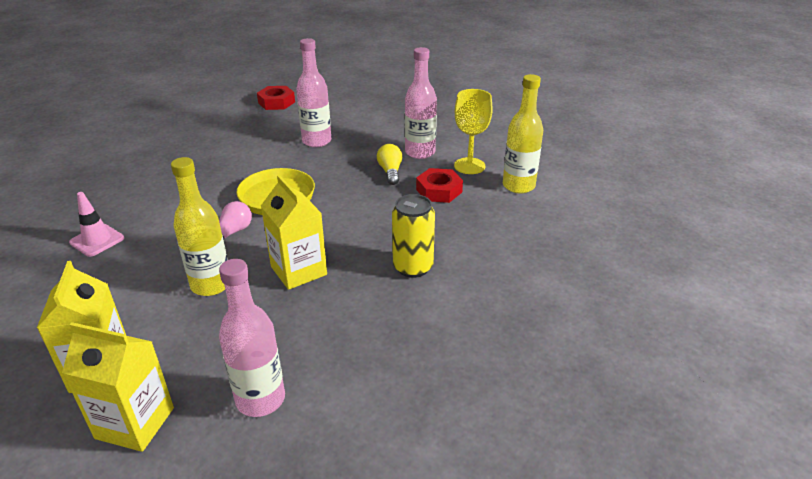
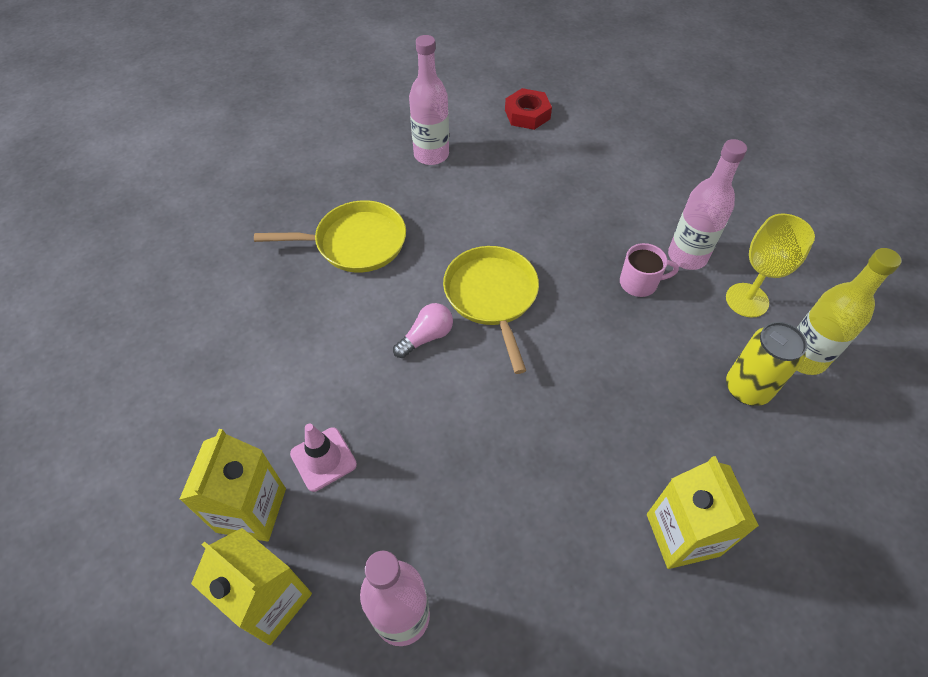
camera: 20 degrees right, 20 degrees up
(97, 240) = (281, 305): pink traffic cone -> pink traffic cone (323, 459)
(155, 192) = (356, 242): none -> yellow pan
(211, 285) = (386, 416): yellow bottle -> none
(298, 271) = (487, 425): yellow carton -> yellow carton (682, 534)
(316, 141) = (560, 200): pink bottle -> pink bottle (431, 155)
(390, 172) = (639, 283): yellow light bulb -> pink mug
(413, 267) = (624, 464): yellow can -> yellow can (747, 388)
(439, 190) = (693, 336): red nut -> none

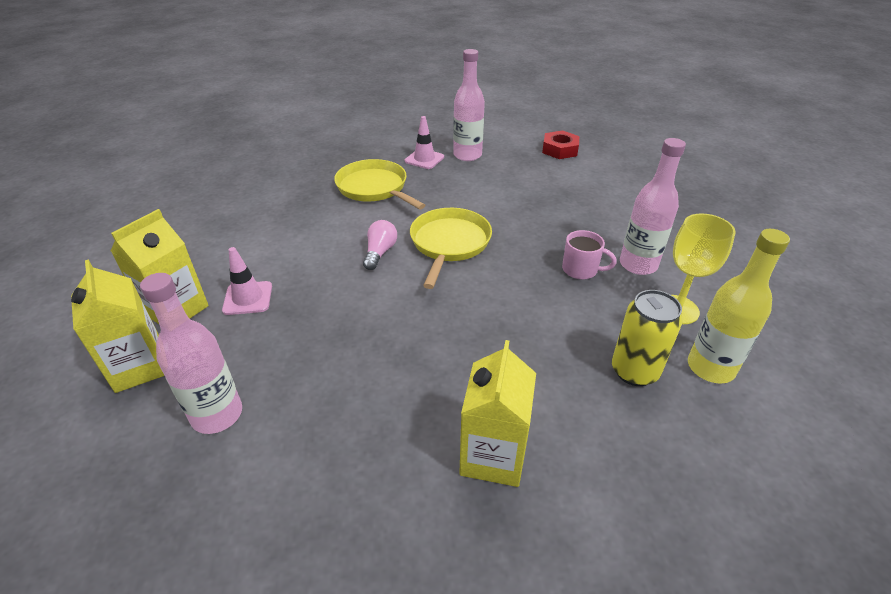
camera: 25 degrees right, 15 degrees down
(356, 242) = (374, 188): yellow pan -> yellow pan turned 150 degrees counterclockwise
(385, 177) = (424, 159): none -> pink traffic cone
(426, 337) = (380, 252): pink light bulb -> pink light bulb turned 60 degrees counterclockwise

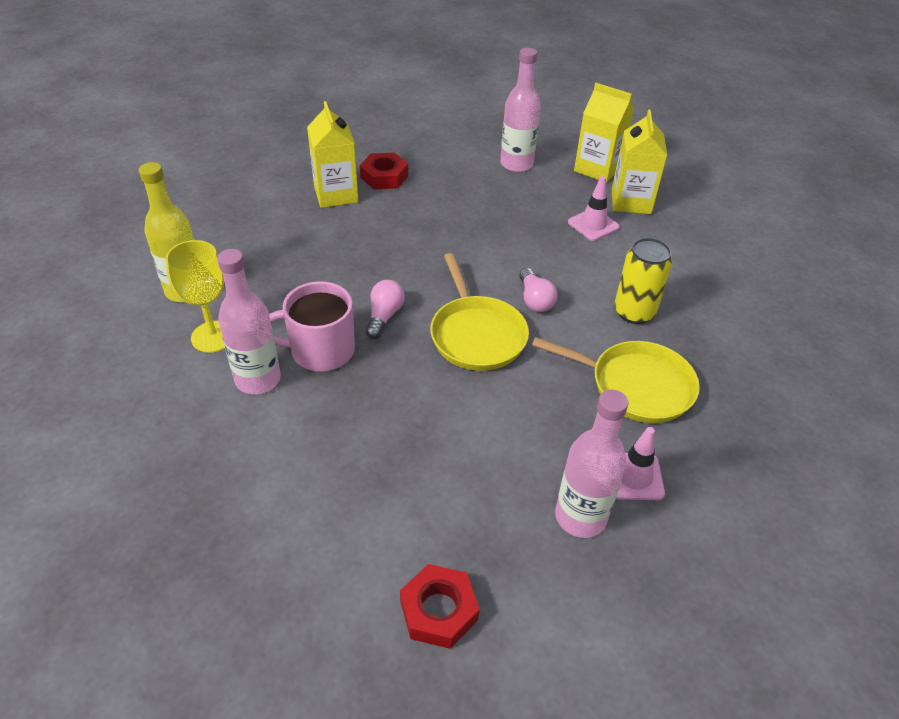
camera: 150 degrees right, 5 degrees up
(406, 465) = (384, 176): none -> red nut
(514, 279) = (384, 316): none -> pink light bulb
(580, 270) = (321, 350): pink mug -> pink mug, size x1.57
(634, 371) = (250, 269): yellow can -> yellow can (634, 312)

